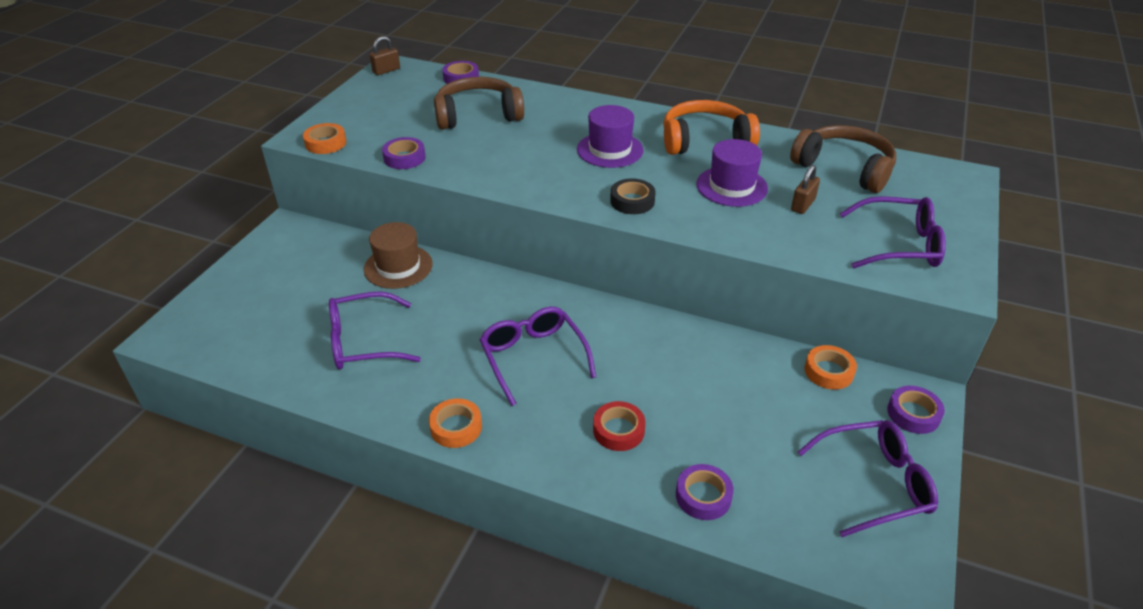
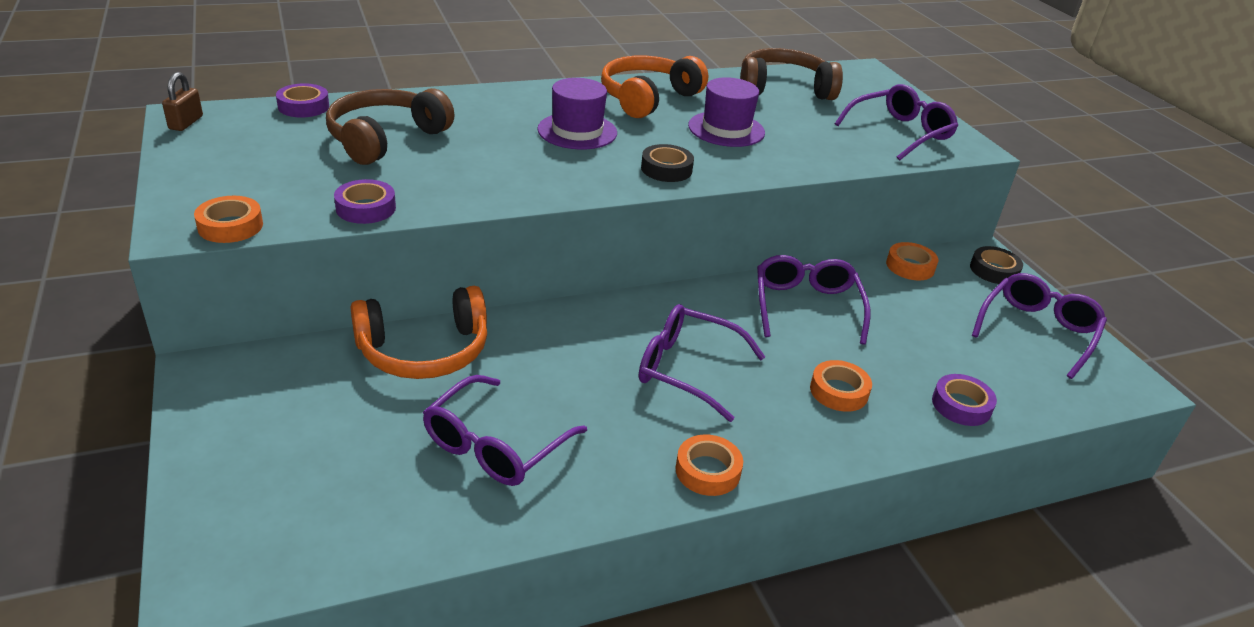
camera: 45 degrees left, 5 degrees down
(398, 267) = (424, 351): brown hat -> orange headphones
(618, 430) = (839, 391): red tape -> orange tape
(685, 358) = (806, 306): none -> purple glasses
(802, 205) = (798, 126): brown padlock -> none
(913, 414) = (994, 270): purple tape -> black tape

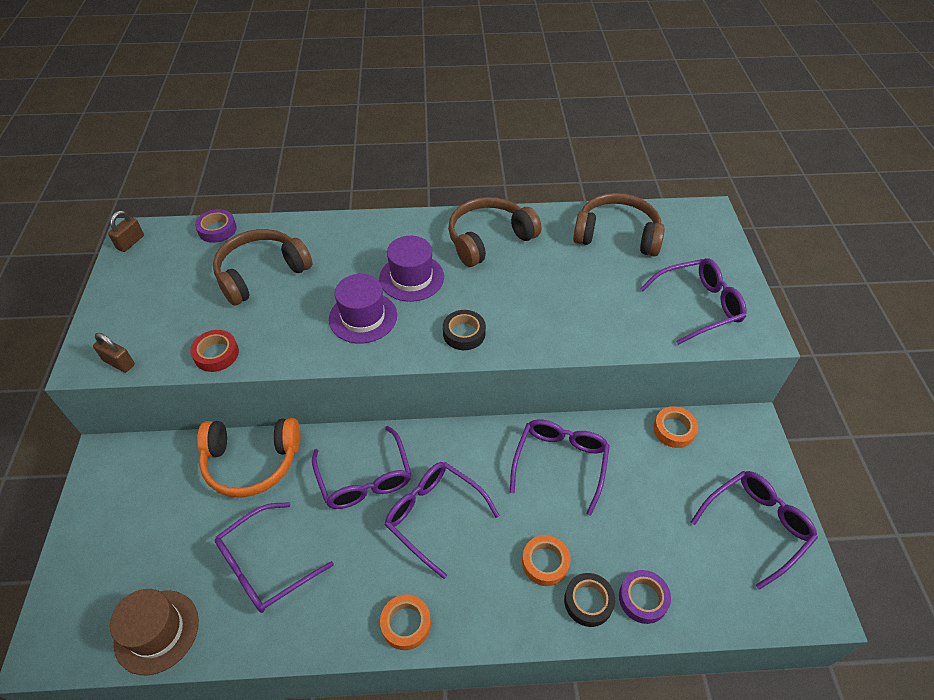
camera: 20 degrees right, 15 degrees up
(230, 226) = (119, 363): orange tape -> brown padlock
(366, 208) = (216, 354): purple tape -> red tape
(372, 535) = (157, 631): none -> brown hat
(583, 348) = (365, 479): none -> purple glasses
(648, 98) = (489, 239): orange headphones -> brown headphones
(726, 129) = (538, 286): purple hat -> purple hat (363, 317)
(994, 270) = (751, 446): black tape -> black tape (588, 601)

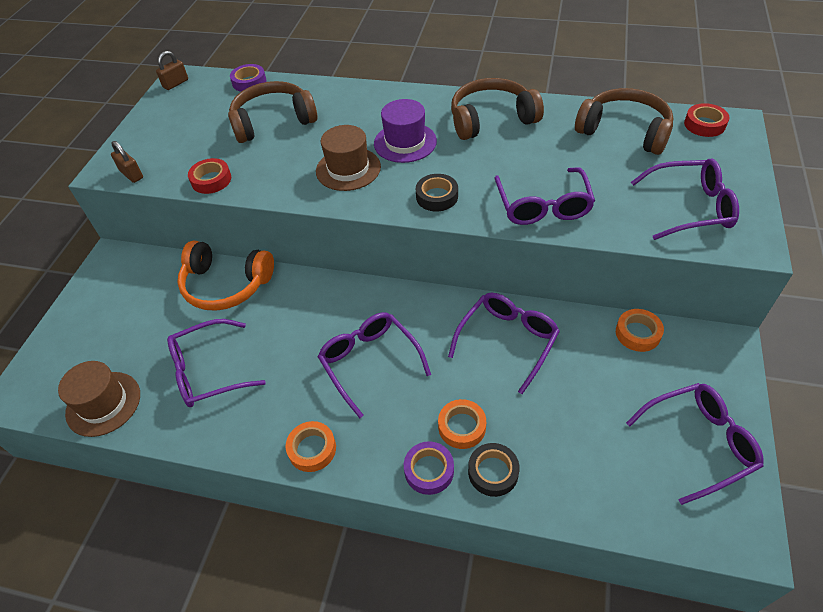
camera: 20 degrees right, 0 degrees up
(363, 317) = (348, 169): purple hat -> brown hat
(365, 479) = (318, 318): purple glasses -> purple glasses (543, 206)
(643, 598) = (550, 483): purple tape -> purple tape (429, 470)
(684, 218) = (704, 124): none -> red tape

